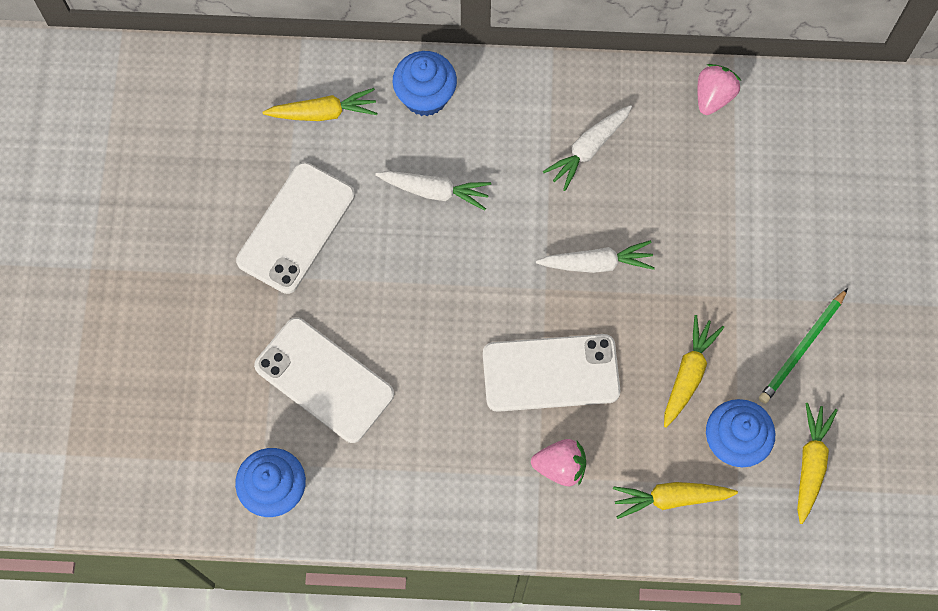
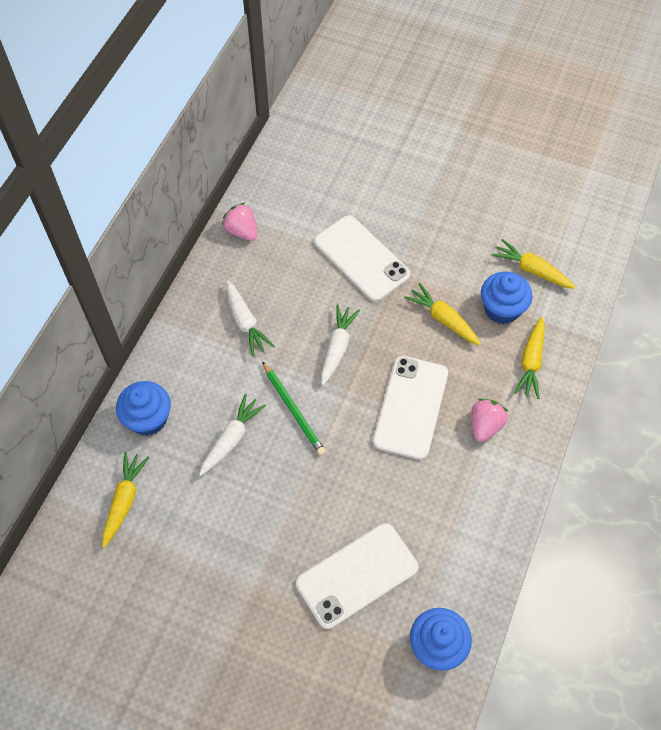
camera: 70 degrees left, 10 degrees down
(296, 228) = (216, 555): white phone -> white phone (361, 258)
(802, 348) = (449, 246): green pencil -> green pencil (293, 410)

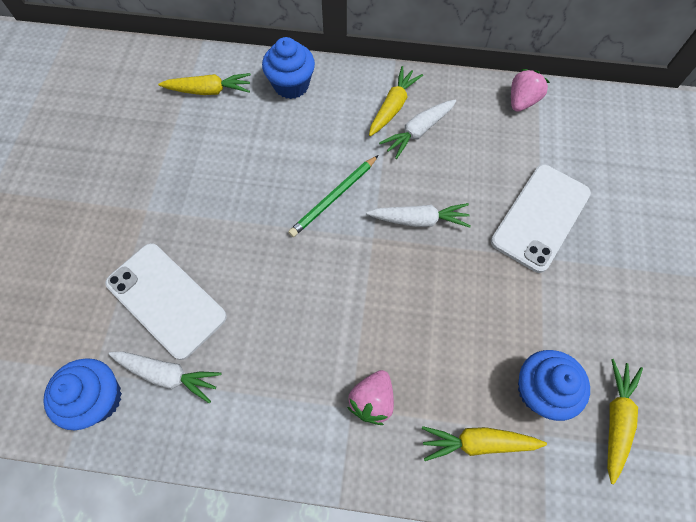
camera: 75 degrees right, 5 degrees up
(231, 438) = (289, 153): white carrot -> white carrot (168, 375)
(411, 407) = (371, 310): white phone -> none
(443, 319) = (497, 322): yellow carrot -> yellow carrot (393, 106)
(485, 425) = (372, 400): pink strawberry -> pink strawberry turned 105 degrees clockwise

